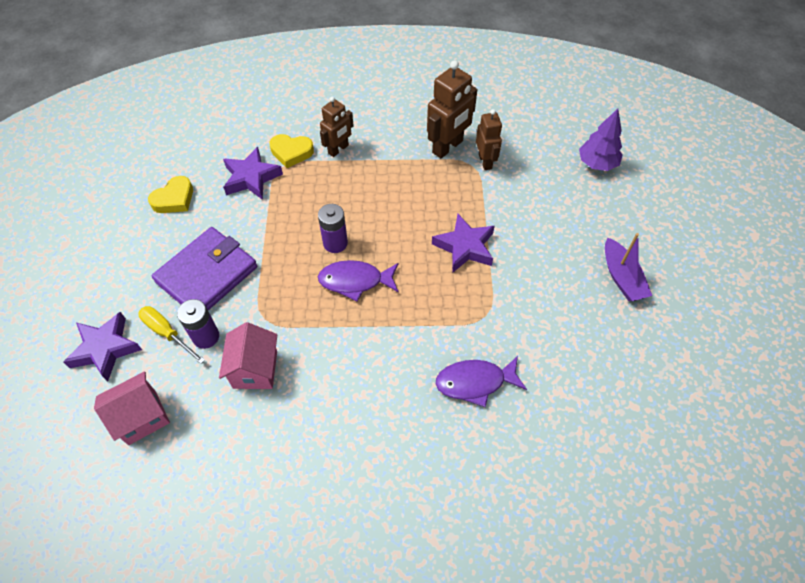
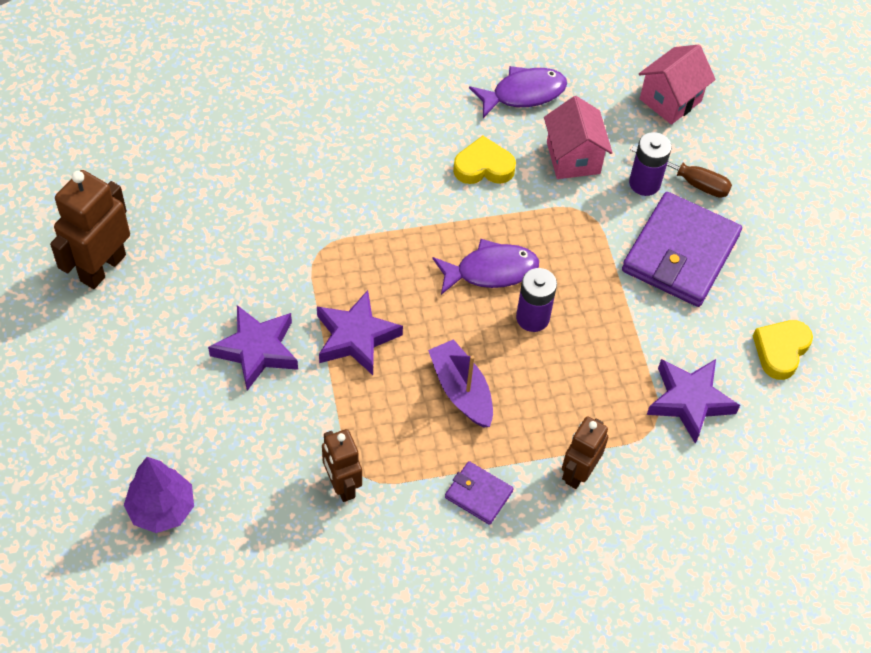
camera: 165 degrees right, 0 degrees up
(105, 349) = (749, 156): purple star -> purple star (256, 350)
(167, 333) = (691, 181): yellow screwdriver -> brown screwdriver
(291, 152) = (649, 455): yellow heart -> yellow heart (483, 167)
(403, 146) = (478, 494): none -> purple wallet
(448, 147) = (406, 505): brown robot -> brown robot (102, 267)
(475, 382) = (323, 177): purple fish -> purple fish (523, 93)
(621, 277) = (141, 324): purple boat -> purple boat (461, 391)

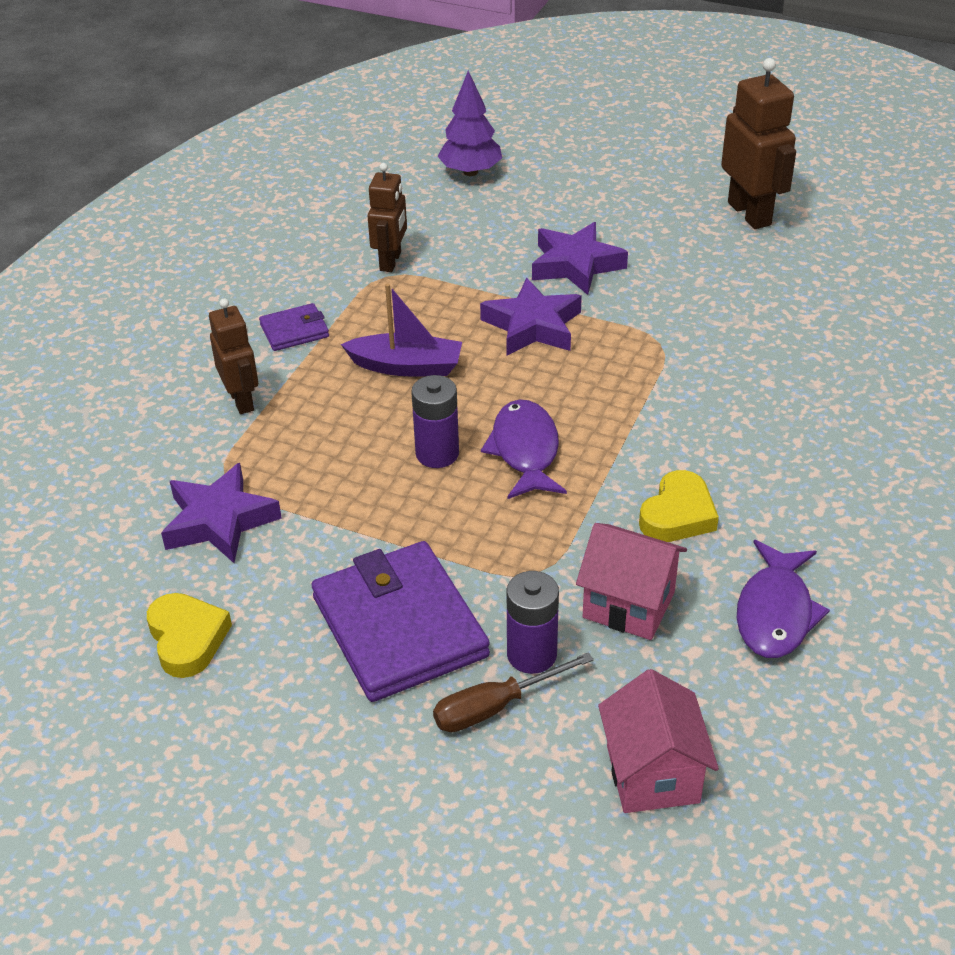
camera: 130 degrees right, 15 degrees down
(342, 485) = (391, 261): brown robot -> brown robot turned 90 degrees clockwise
(491, 271) = (525, 451): purple fish -> purple fish turned 150 degrees clockwise

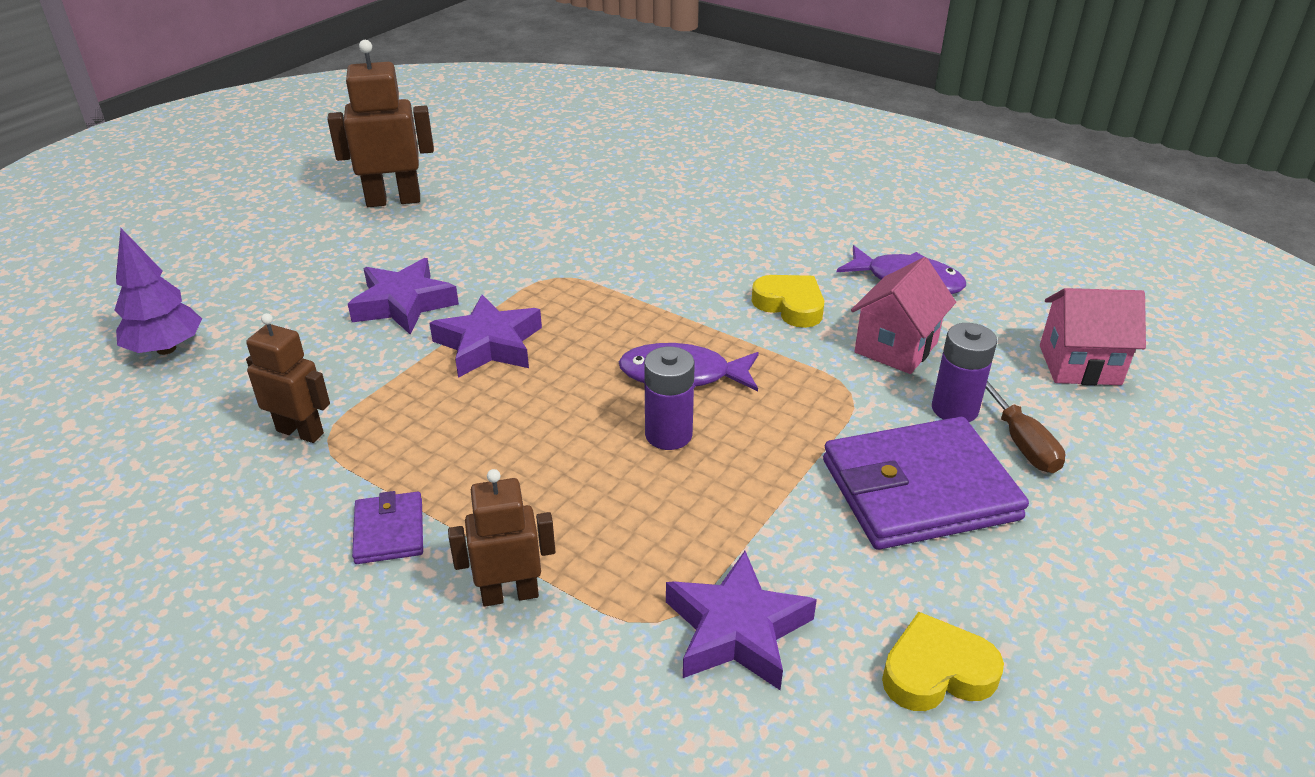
camera: 80 degrees left, 5 degrees down
(406, 366) = (511, 441): purple boat -> none

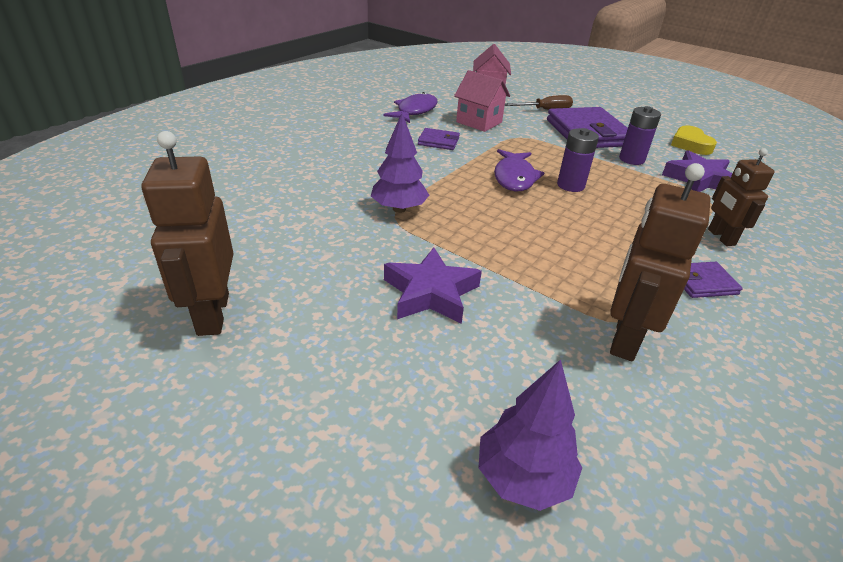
camera: 90 degrees left, 0 degrees up
(300, 432) = (624, 338): brown robot -> brown robot, size x1.55
(489, 344) = (489, 246): purple star -> none
(573, 279) = (399, 209): none -> purple tree
(790, 305) = (438, 141): yellow heart -> purple wallet
(954, 409) = (527, 118): purple battery -> purple battery (631, 159)

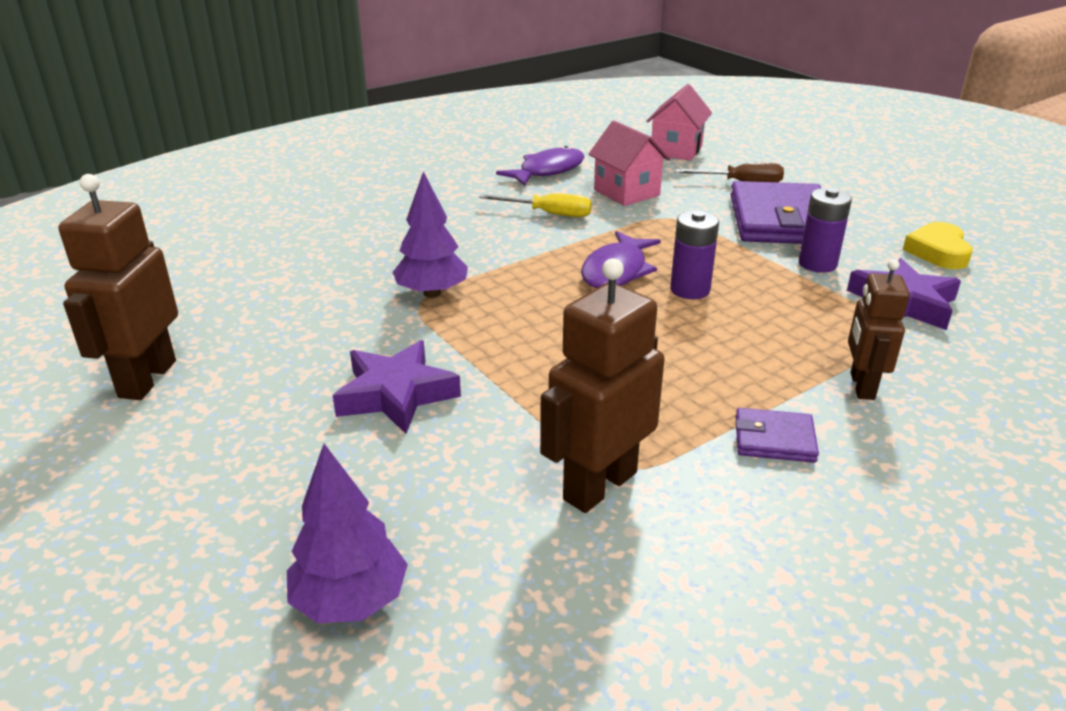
camera: 20 degrees right, 5 degrees down
(438, 141) = (549, 214): purple wallet -> yellow screwdriver

